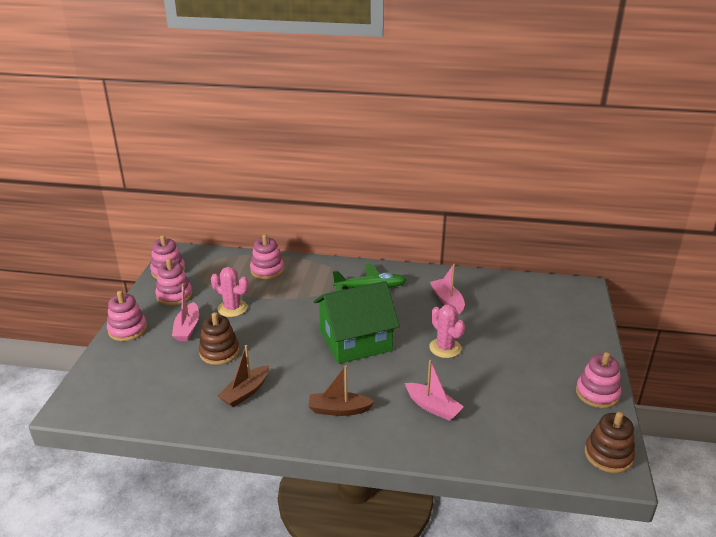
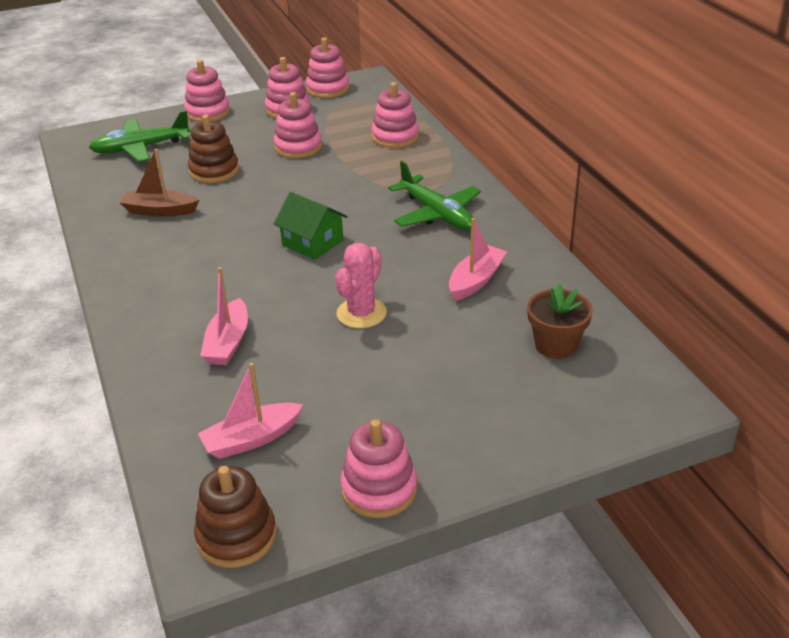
camera: 60 degrees right, 5 degrees up
(139, 376) = (141, 148): none -> green plane
(187, 328) = (238, 139): pink boat -> pink boat (251, 439)
(232, 308) = (298, 147): pink cactus -> pink stacking toy
(339, 410) = (173, 277): brown boat -> none
(355, 341) = (312, 243): green house -> green house, size x0.54
(521, 299) = (556, 345): none -> brown flower pot

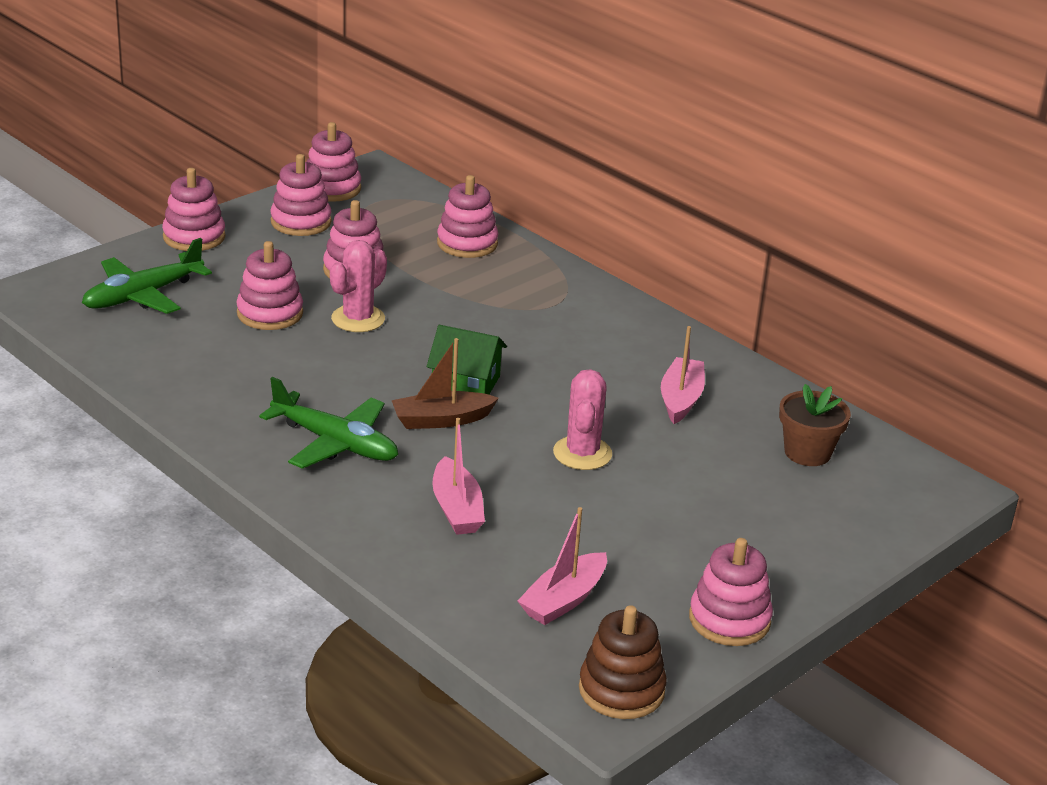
camera: 25 degrees left, 5 degrees down
(160, 211) = (242, 372): brown boat -> brown boat (441, 420)
(214, 171) = (270, 313): brown stacking toy -> pink stacking toy
(272, 183) = (358, 319): none -> pink cactus
(436, 214) = (584, 331): green plane -> green plane (334, 443)

